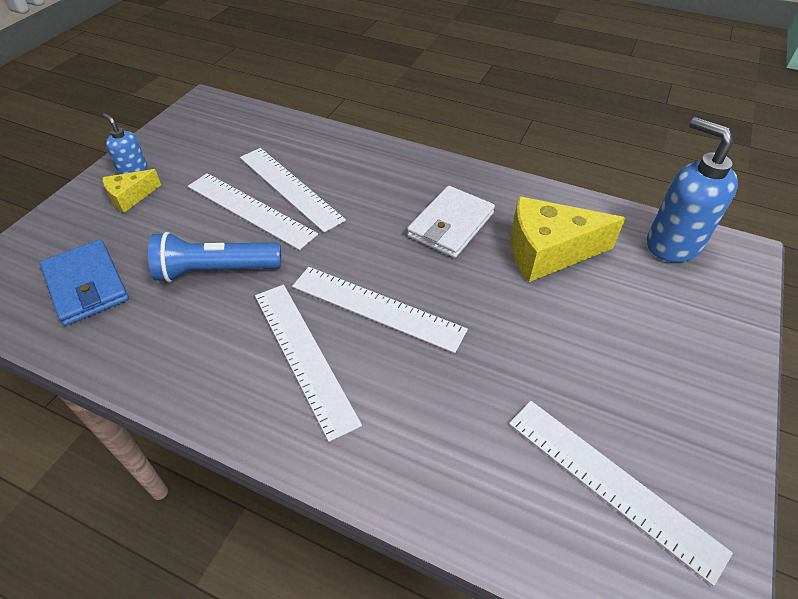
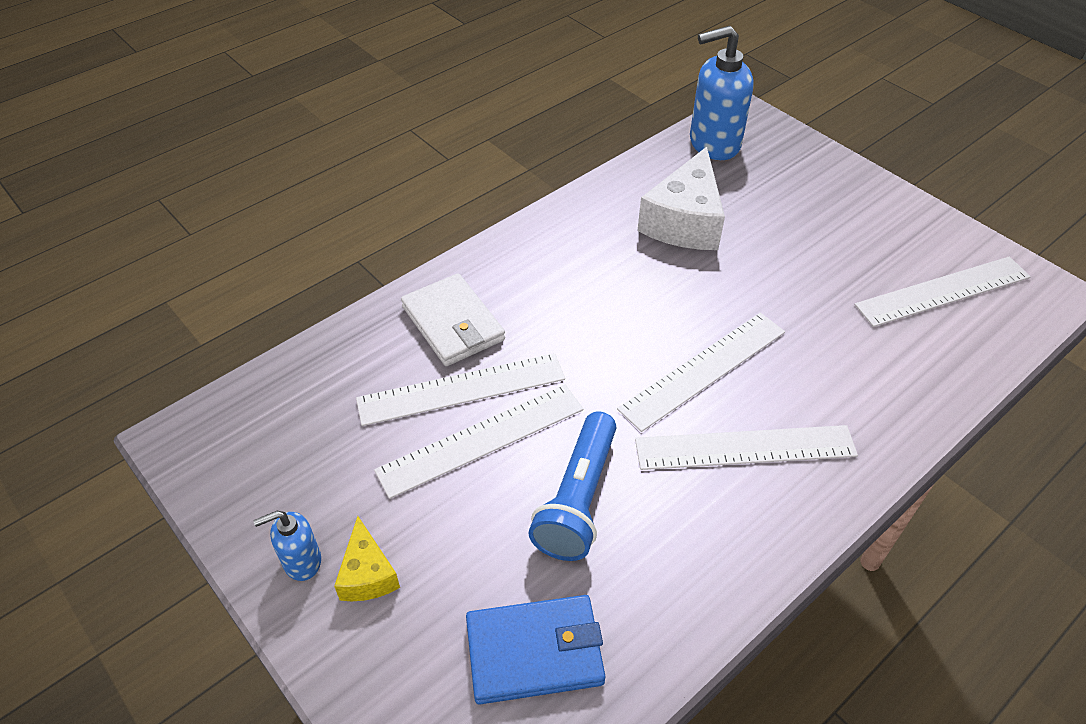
camera: 65 degrees left, 0 degrees up
(450, 225) = (610, 273): white wallet -> white wallet (453, 324)
(548, 251) = (684, 221): yellow cheese -> white cheese

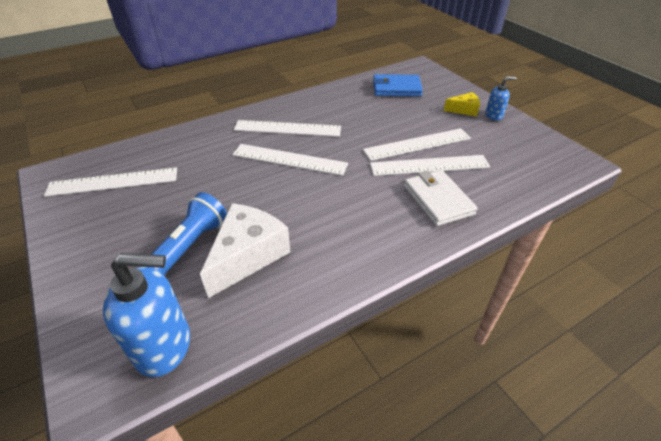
camera: 170 degrees left, 5 degrees down
(367, 574) = (464, 110): yellow cheese -> yellow cheese turned 90 degrees clockwise
(578, 499) = (372, 121): blue flashlight -> blue flashlight (188, 247)
(704, 370) = (289, 159): white ruler -> white ruler turned 45 degrees clockwise

